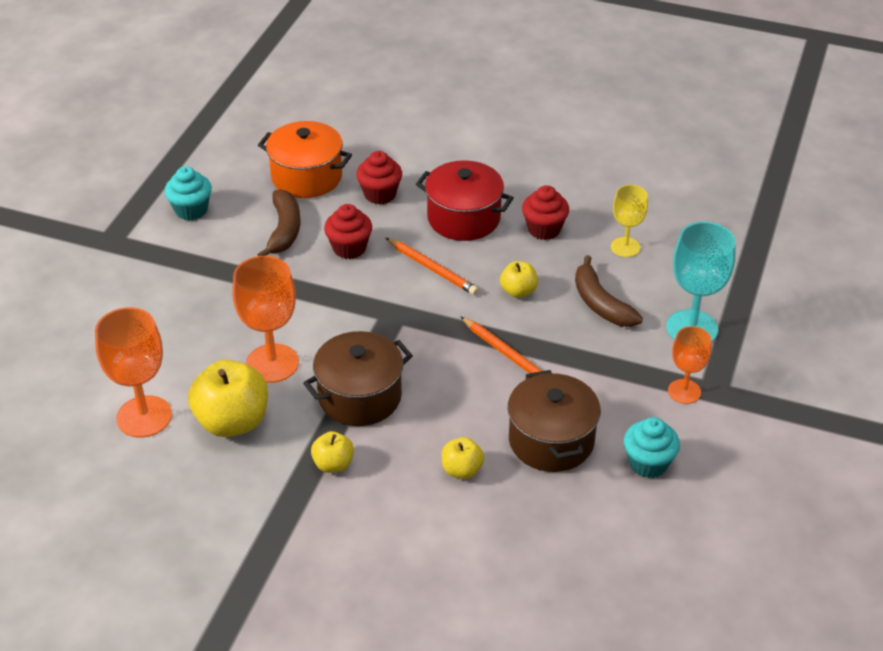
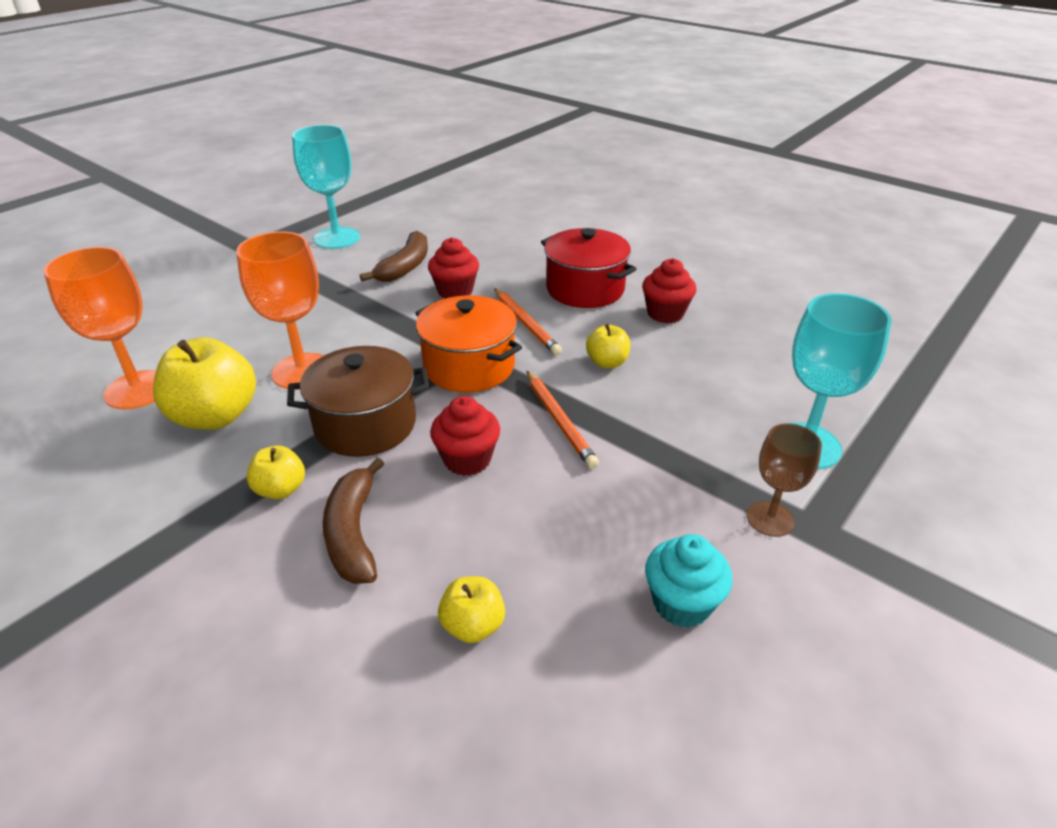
camera: 20 degrees right, 5 degrees down
(191, 210) = (337, 238): turquoise cupcake -> turquoise goblet
(307, 177) = (456, 233): orange pot -> orange pot (469, 366)
(380, 194) = (514, 257): red cupcake -> red cupcake (467, 459)
(462, 470) = (424, 539): yellow apple -> yellow apple (473, 625)
(551, 440) = (560, 534): brown pot -> none
(601, 304) = (698, 394): brown banana -> brown banana (353, 533)
(625, 247) = (751, 346): yellow goblet -> none
(684, 391) = (770, 519): orange goblet -> brown goblet

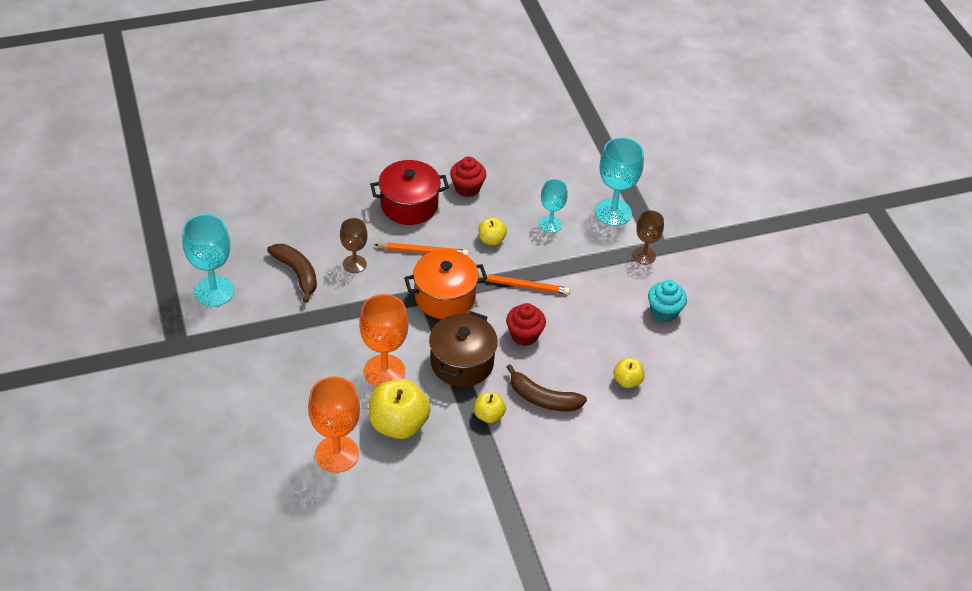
camera: 60 degrees left, 10 degrees up
(455, 291) = (354, 264): red cupcake -> brown goblet
(699, 398) = (550, 224): none -> turquoise goblet

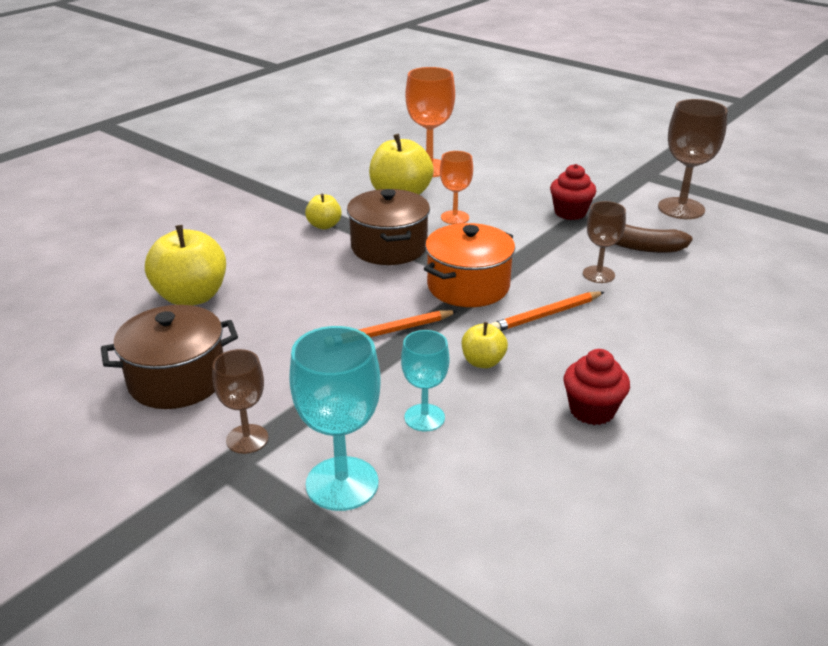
camera: 150 degrees right, 15 degrees down
(214, 291) = (681, 208): turquoise goblet -> brown goblet
(384, 371) = (455, 217): orange goblet -> orange goblet, size x0.61
(409, 205) = (631, 353): red pot -> none
(524, 335) = (345, 290): red cupcake -> red cupcake (570, 212)
(543, 398) = (279, 252): brown banana -> none
(627, 381) = (191, 297): yellow apple -> yellow apple, size x1.90
(664, 312) = (177, 380): turquoise cupcake -> brown pot

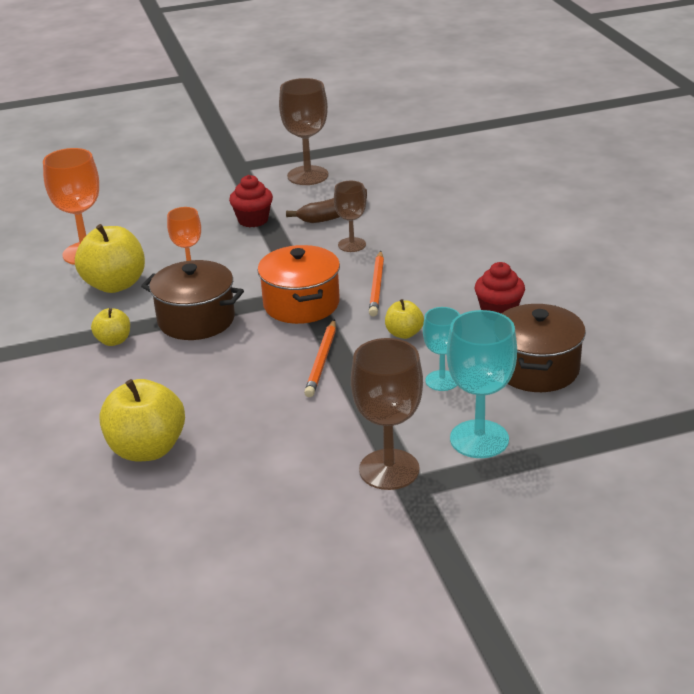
camera: 55 degrees left, 0 degrees up
(177, 380) = (273, 487): brown pot -> brown pot (536, 369)
(247, 439) = (389, 469): brown goblet -> brown goblet, size x1.63

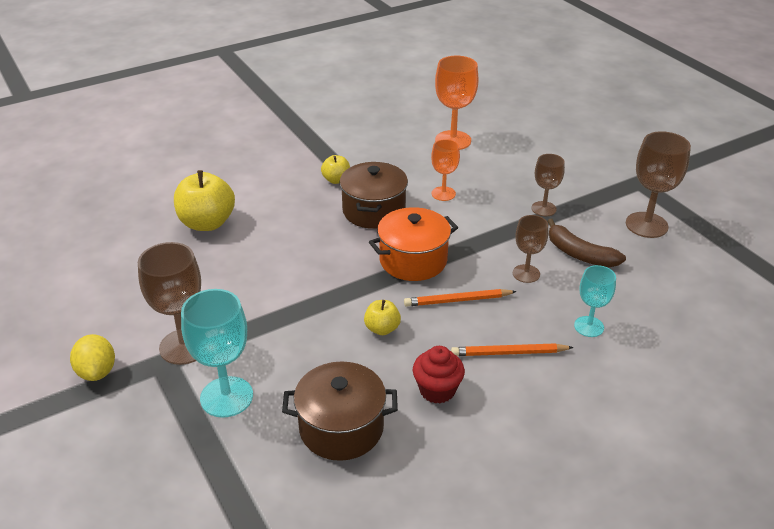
camera: 75 degrees right, 5 degrees up
(115, 285) = (412, 163): yellow apple -> none
(253, 220) = (543, 209): red cupcake -> brown goblet
(322, 361) = (329, 286): orange pencil -> orange pencil (509, 353)
(413, 541) = (97, 372): none -> yellow lemon
(442, 381) = (311, 363): turquoise goblet -> turquoise goblet (589, 326)

